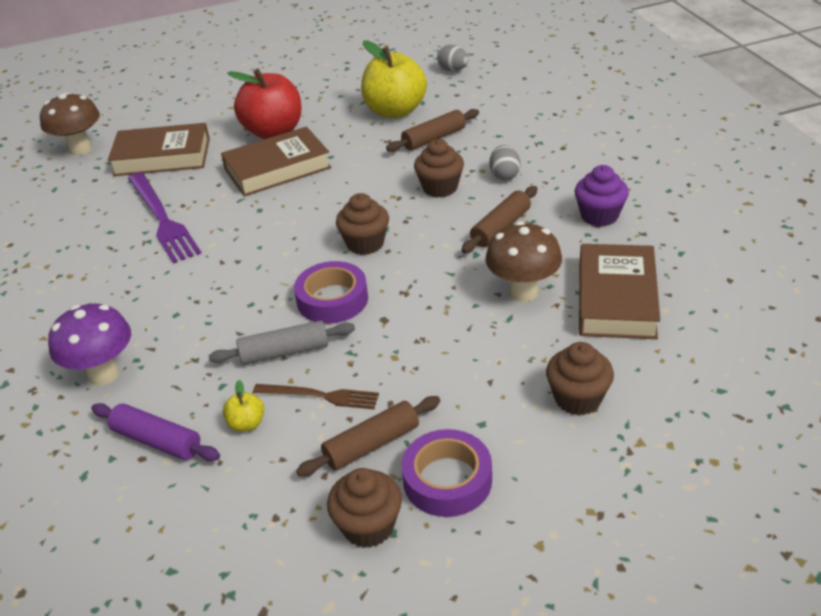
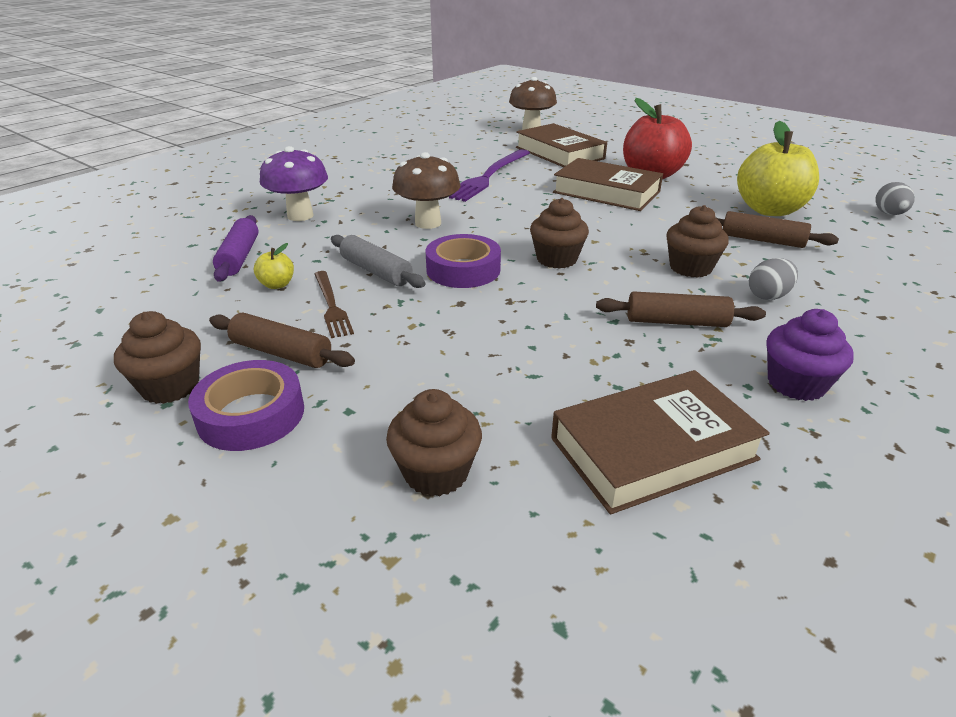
camera: 55 degrees right, 5 degrees down
(523, 292) = (586, 371): brown mushroom -> brown mushroom (428, 223)

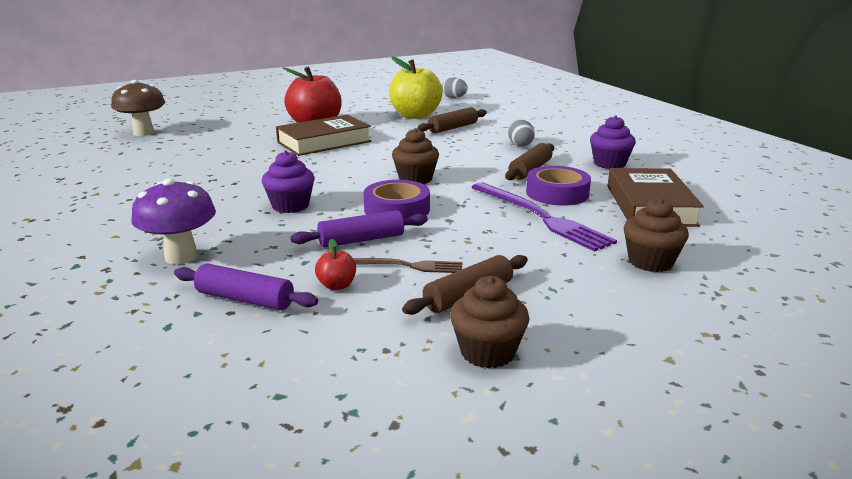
camera: 65 degrees left, 10 degrees down
(251, 414) = (554, 317): purple tape -> purple tape (557, 193)
(277, 285) = (337, 285): yellow apple -> red apple
(376, 271) = (361, 240): grey rolling pin -> purple rolling pin
(428, 223) = (290, 206): brown mushroom -> purple cupcake
(488, 176) = (225, 167): purple fork -> purple fork (541, 217)
(559, 153) = (219, 136): brown book -> none
(690, 268) = (469, 151): brown cupcake -> none

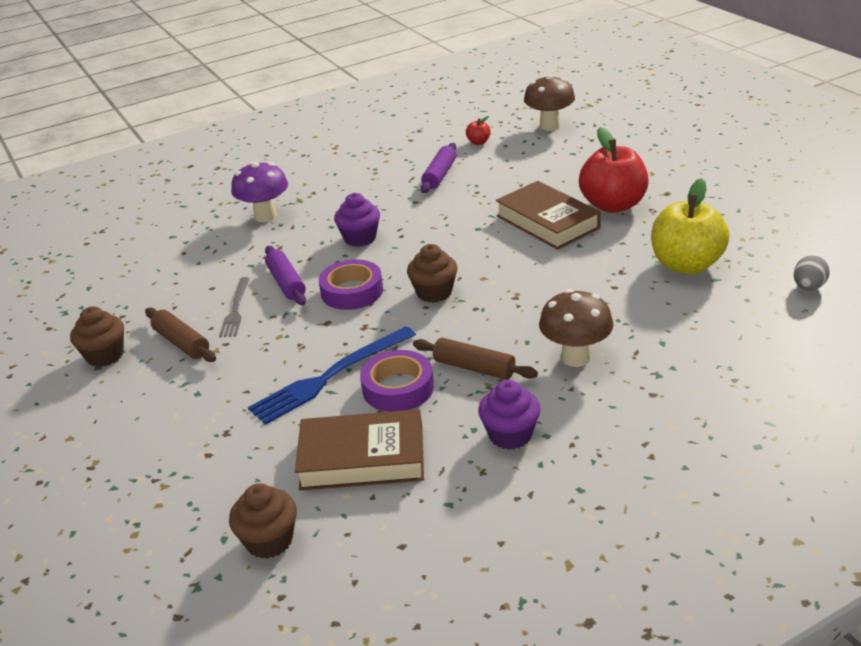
camera: 90 degrees right, 10 degrees up
(245, 299) = (198, 254): purple rolling pin -> purple rolling pin (440, 175)
(337, 285) = (210, 284): red apple -> red apple (478, 142)
(405, 266) = (236, 309): brown fork -> grey fork
(453, 128) = (637, 299): brown rolling pin -> none
(520, 145) = (575, 358): grey egg -> brown mushroom
(541, 217) = (330, 377): purple fork -> blue fork
(650, 262) = (220, 443): brown cupcake -> brown cupcake (269, 541)

